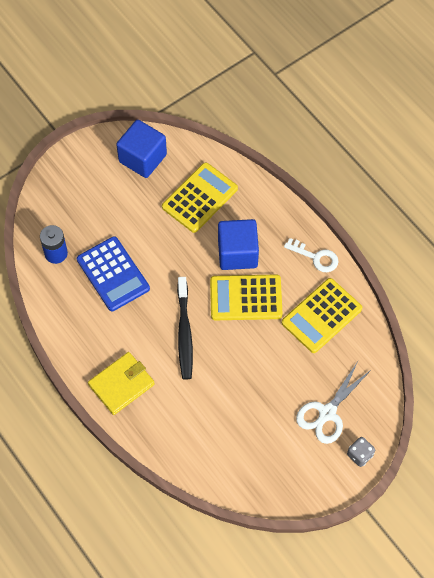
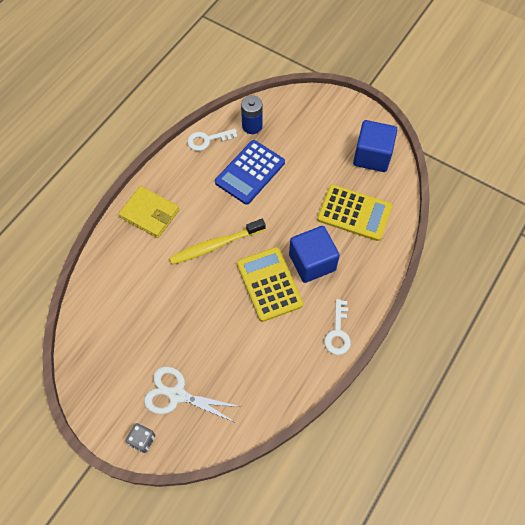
camera: 70 degrees right, 0 degrees up
(54, 302) = (207, 140): none -> white key
(184, 333) = (215, 245): black toothbrush -> yellow toothbrush
(321, 316) = (277, 357): yellow calculator -> none

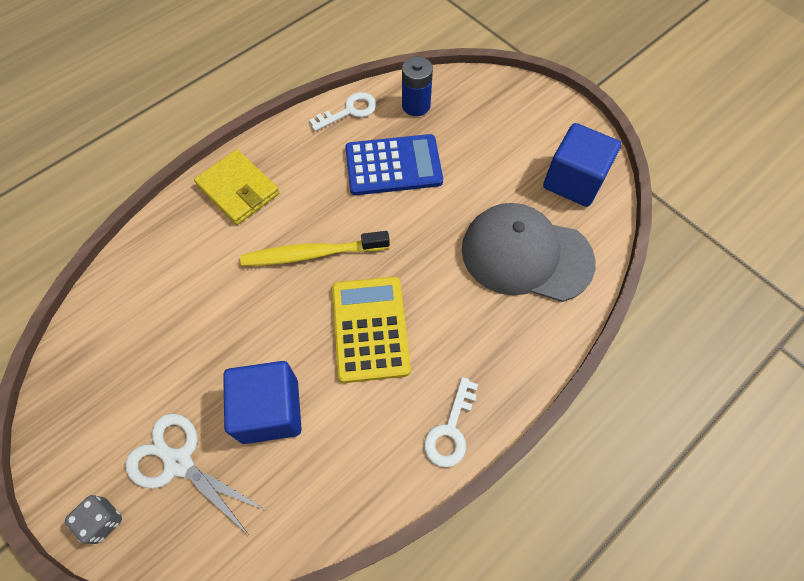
camera: 15 degrees right, 0 degrees up
(207, 140) = (349, 111): white key -> white key turned 150 degrees clockwise
(250, 172) = (393, 165): blue calculator -> blue calculator turned 150 degrees counterclockwise
(312, 262) = (443, 312): blue cube -> blue cube (270, 410)
(354, 213) = (526, 255): yellow calculator -> grey cap

